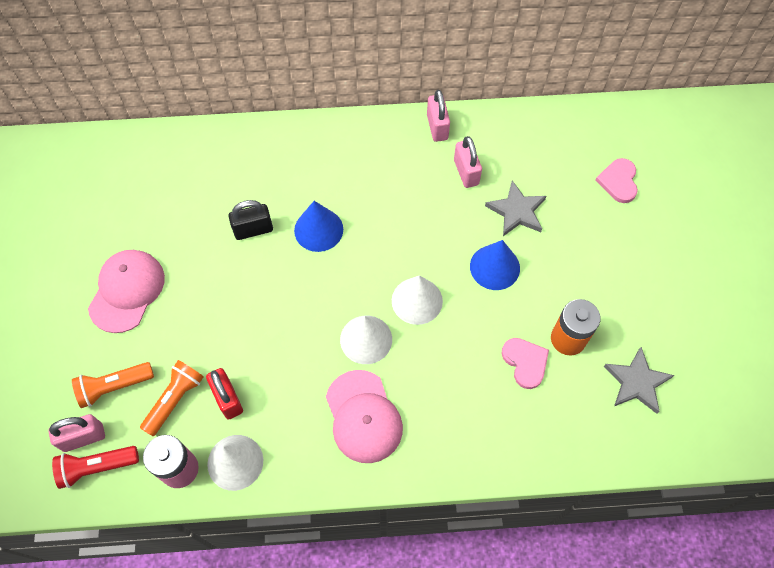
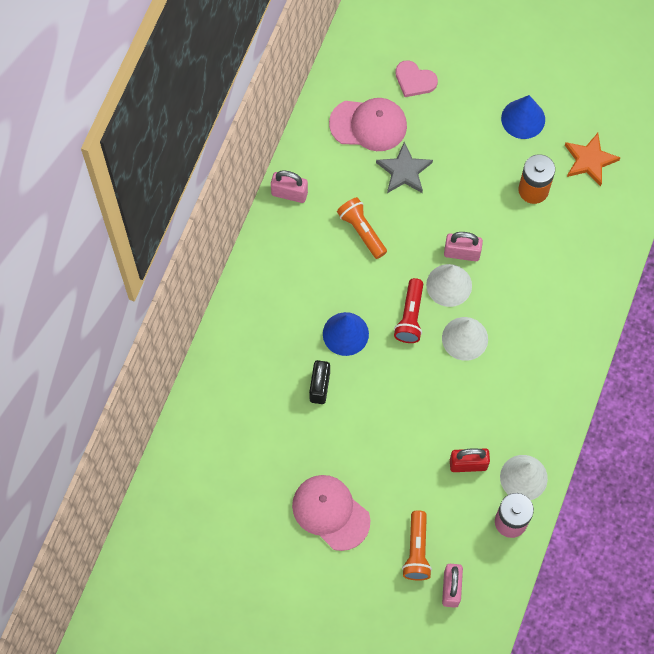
camera: 65 degrees left, 5 degrees up
(97, 467) = (481, 585): red flashlight -> red flashlight (410, 316)
(175, 399) = (450, 506): orange flashlight -> orange flashlight (362, 231)
(363, 416) = (529, 368): pink cap -> pink cap (368, 125)
(466, 172) = (347, 192): pink padlock -> pink padlock (462, 253)
(494, 267) = (447, 212): blue cone -> blue cone (523, 119)
(525, 362) = (538, 230): pink heart -> none
(637, 382) = (589, 160): grey star -> orange star

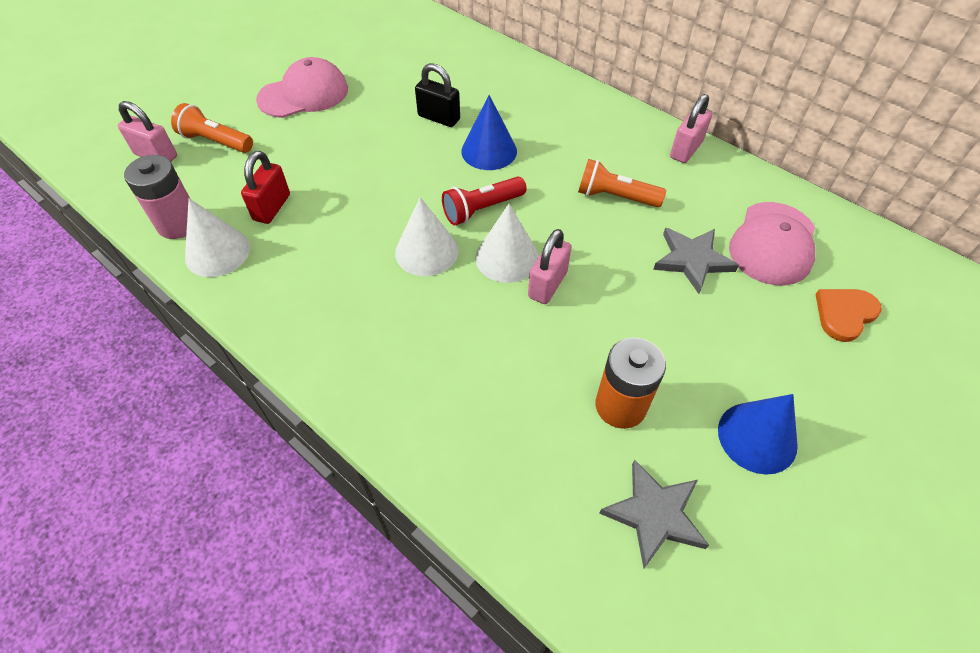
camera: 110 degrees right, 15 degrees down
(362, 231) = (615, 197): orange flashlight -> orange flashlight turned 150 degrees counterclockwise
(410, 316) = (482, 209): red flashlight -> red flashlight turned 60 degrees counterclockwise
(414, 80) = (844, 314): pink heart -> orange heart
(589, 160) = (654, 514): orange star -> grey star

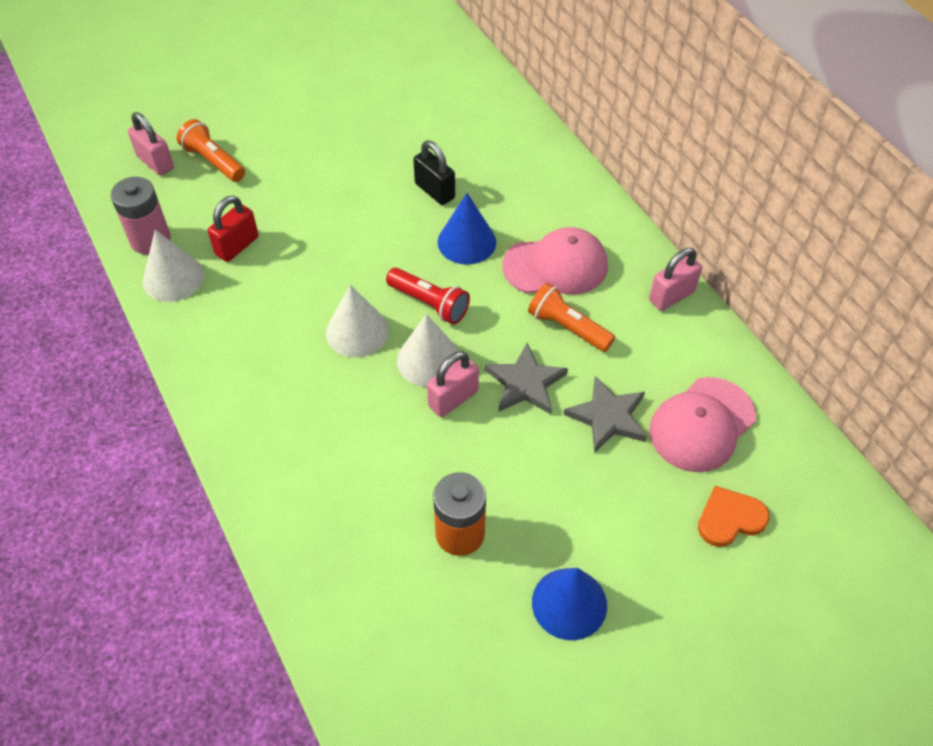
camera: 20 degrees right, 0 degrees up
(304, 94) = (315, 129): pink cap -> pink cap (556, 266)
(482, 209) = (429, 303): red flashlight -> red flashlight turned 135 degrees counterclockwise
(654, 514) = (438, 636): grey star -> grey star (525, 383)

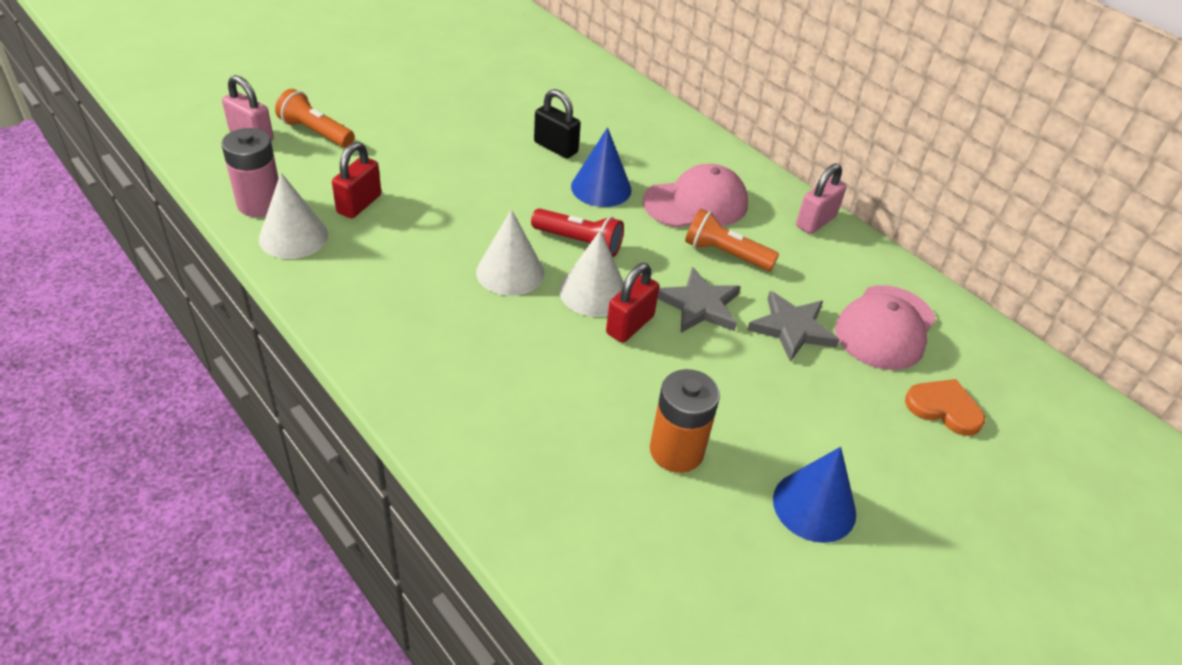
camera: 15 degrees left, 10 degrees down
(453, 399) = (630, 325): pink padlock -> red padlock
(730, 518) = (944, 408): orange heart -> orange heart turned 60 degrees clockwise

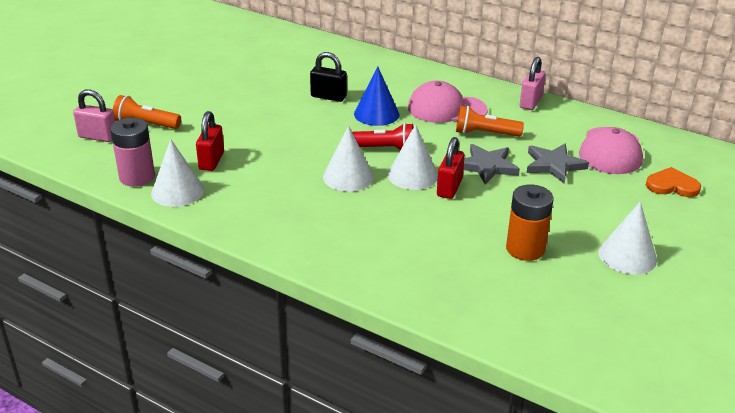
camera: 15 degrees left, 10 degrees down
(696, 203) = (446, 109): pink cap -> pink cap turned 135 degrees counterclockwise
(814, 506) = (627, 256): blue cone -> white cone

